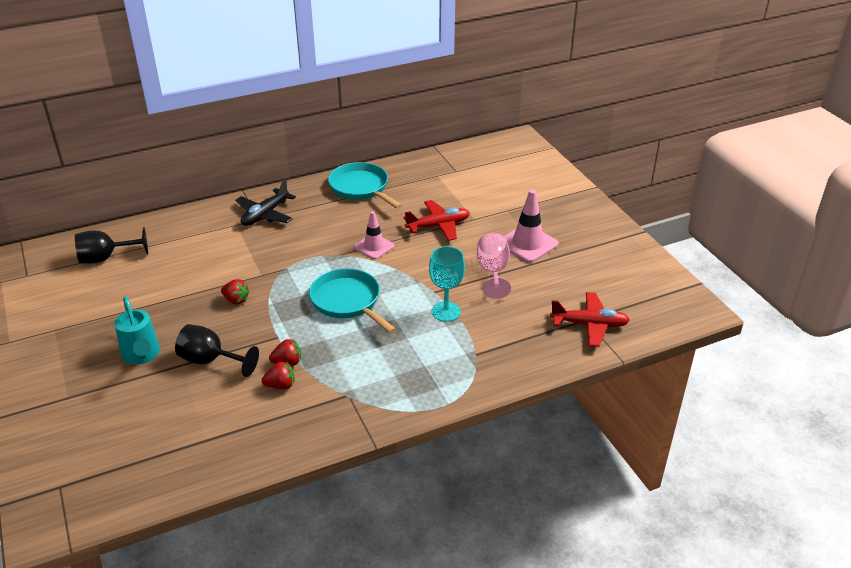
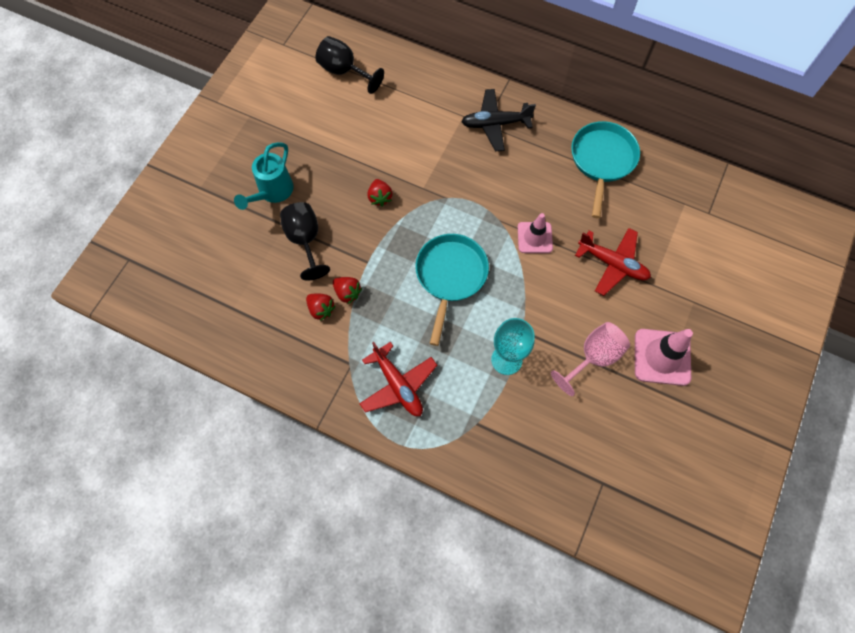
camera: 50 degrees right, 30 degrees up
(589, 324) = (598, 491): red plane -> red plane (398, 385)

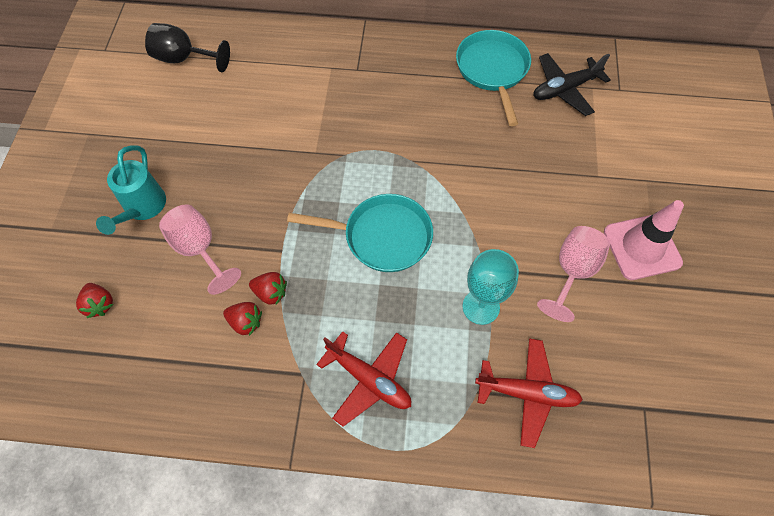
camera: 20 degrees left, 5 degrees down
(305, 240) = (199, 250): black goblet -> pink goblet
(380, 197) = (270, 176): red strawberry -> red strawberry (100, 304)
(450, 276) = (382, 236): turquoise pan -> turquoise pan turned 105 degrees clockwise
(495, 124) = (368, 66): black plane -> black plane (565, 89)
(534, 237) = (456, 167): pink traffic cone -> none
(612, 264) = (548, 168): red plane -> red plane (527, 393)

